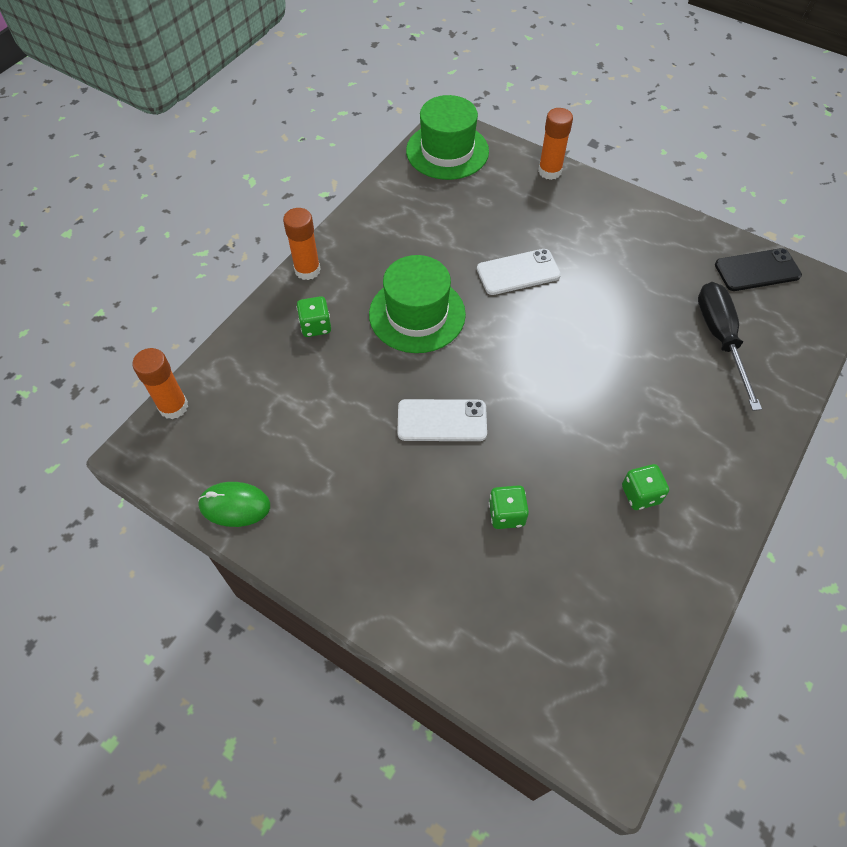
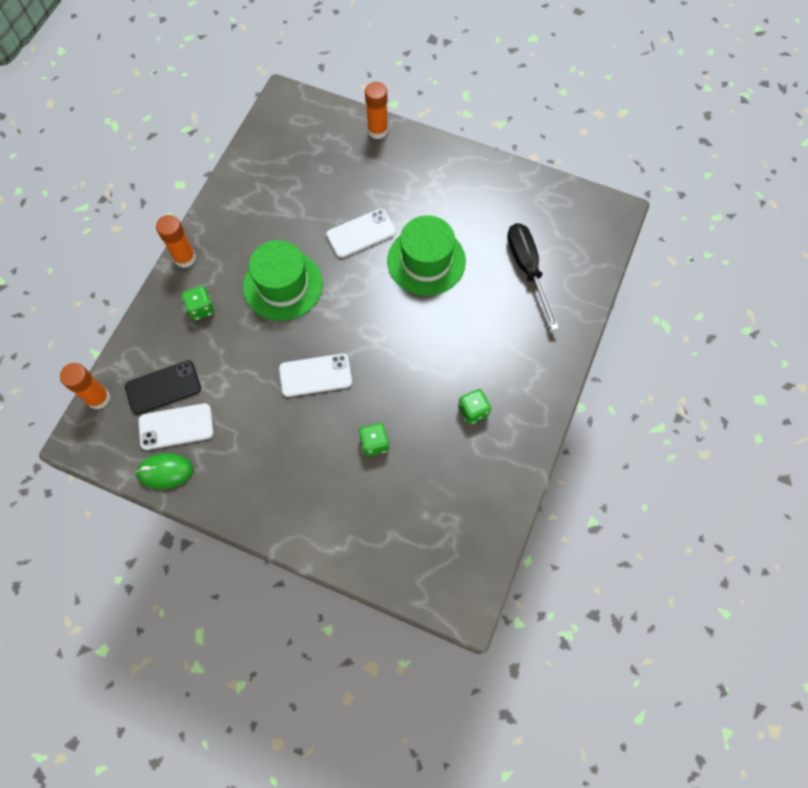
camera: 10 degrees left, 10 degrees up
(259, 454) = (176, 426): none -> white phone
(447, 151) = (287, 122): green hat -> green hat (426, 261)
(757, 270) = (554, 202): black phone -> black phone (163, 387)

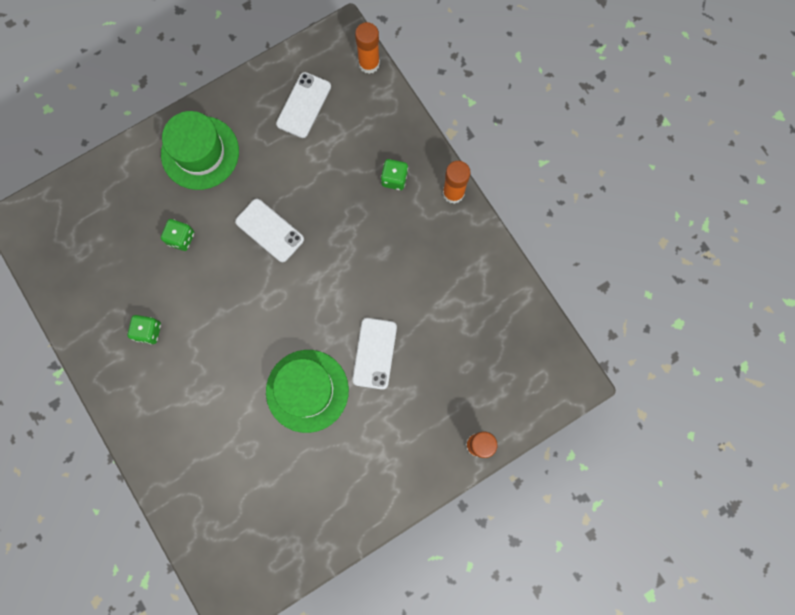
camera: 125 degrees right, 10 degrees up
(163, 387) = (343, 113): black phone -> none
(165, 471) = (273, 79): green mouse -> none
(283, 285) = (370, 255): green hat -> green hat (200, 153)
(315, 375) = (269, 230): white phone -> white phone turned 75 degrees counterclockwise
(527, 269) = (235, 473): black screwdriver -> none

